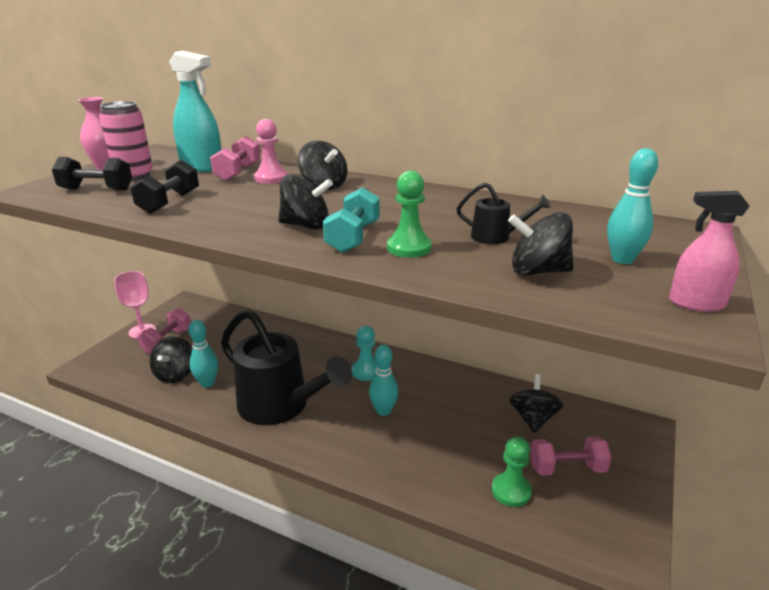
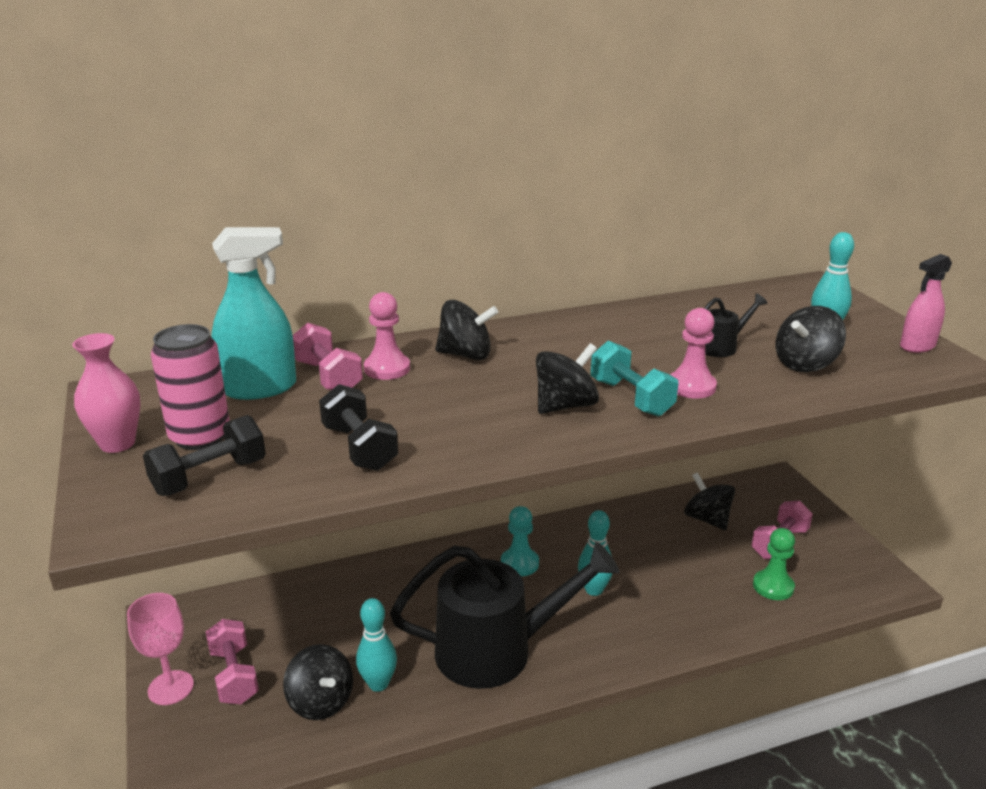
camera: 45 degrees left, 0 degrees up
(409, 248) = (691, 386): green pawn -> pink pawn

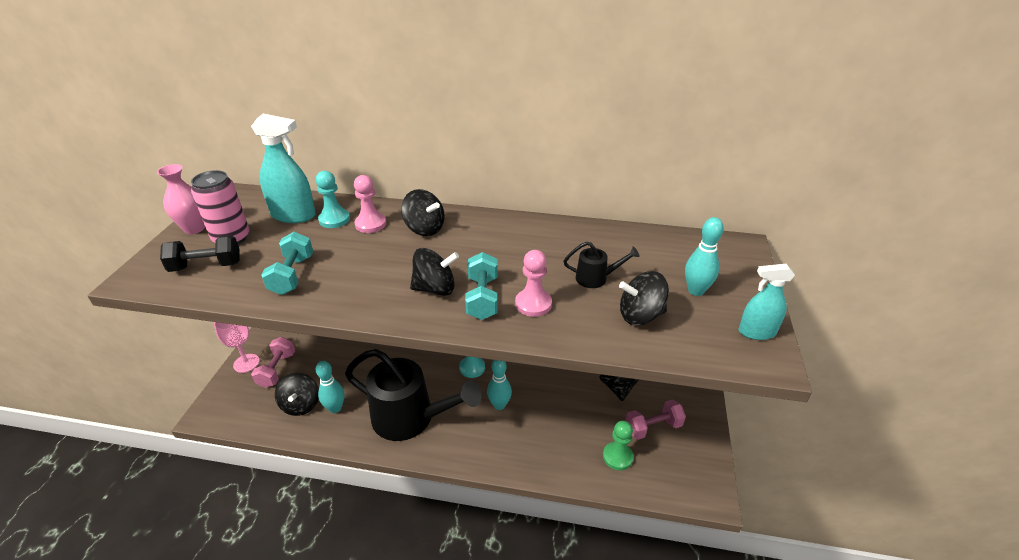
camera: 30 degrees right, 10 degrees up
(328, 377) = (334, 219): pink dumbbell -> turquoise pawn
(359, 448) = (292, 275): black dumbbell -> turquoise dumbbell
(917, 346) = (756, 332): pink spray bottle -> turquoise spray bottle

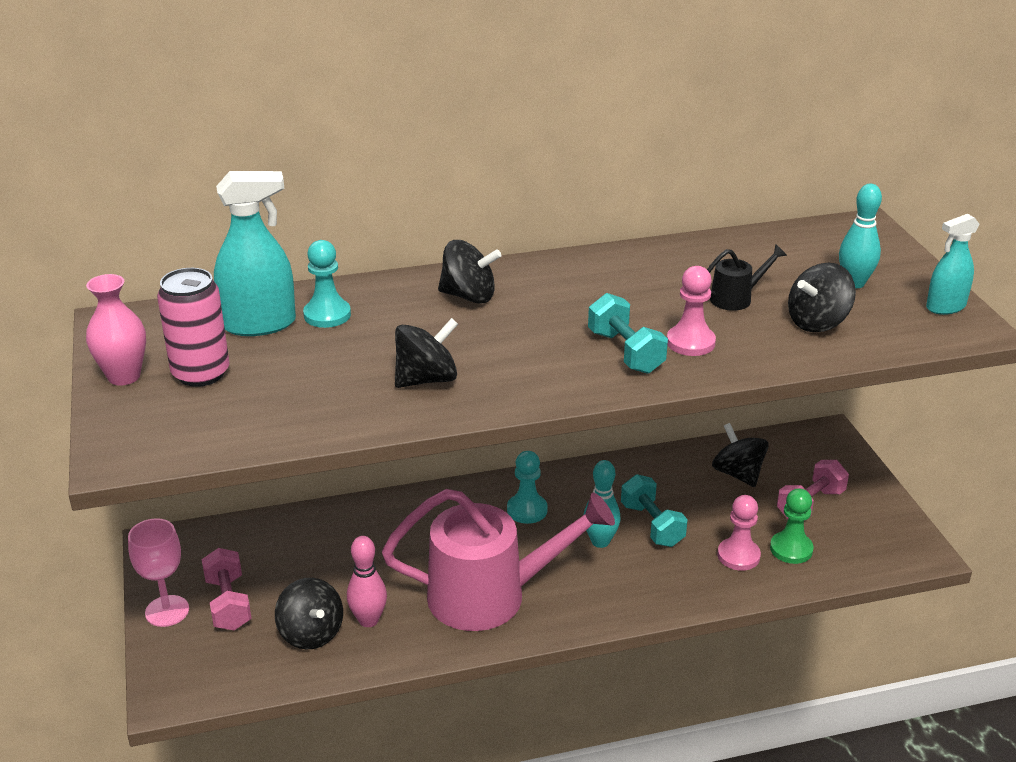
camera: 25 degrees left, 5 degrees down
(206, 266) = (209, 414): black dumbbell -> none
(292, 275) = (350, 392): turquoise dumbbell -> turquoise dumbbell (652, 525)
(335, 408) = (368, 620): turquoise bowling pin -> pink bowling pin
(370, 224) = (387, 308): pink pawn -> pink pawn (738, 556)
(411, 418) = (492, 595): black watering can -> pink watering can
(435, 289) = (557, 357): black spinning top -> black spinning top (426, 379)

